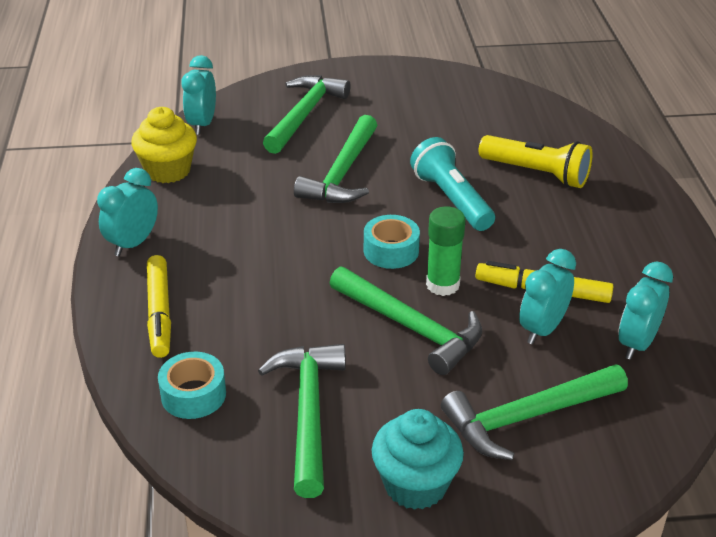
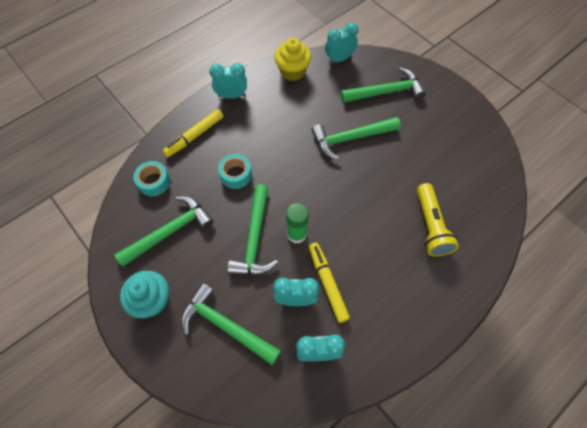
camera: 55 degrees right, 25 degrees up
(391, 251) = (305, 196): turquoise tape -> turquoise tape (236, 175)
(451, 199) = (370, 198): turquoise flashlight -> none

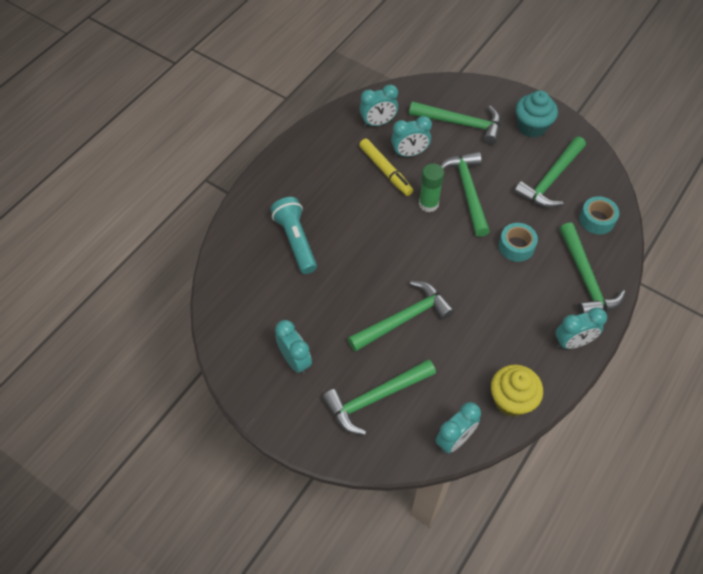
camera: 165 degrees right, 5 degrees down
(195, 136) = (586, 279): yellow marker -> green hammer
(430, 226) = (296, 241): yellow flashlight -> turquoise flashlight
(441, 128) = (295, 360): none -> turquoise clock

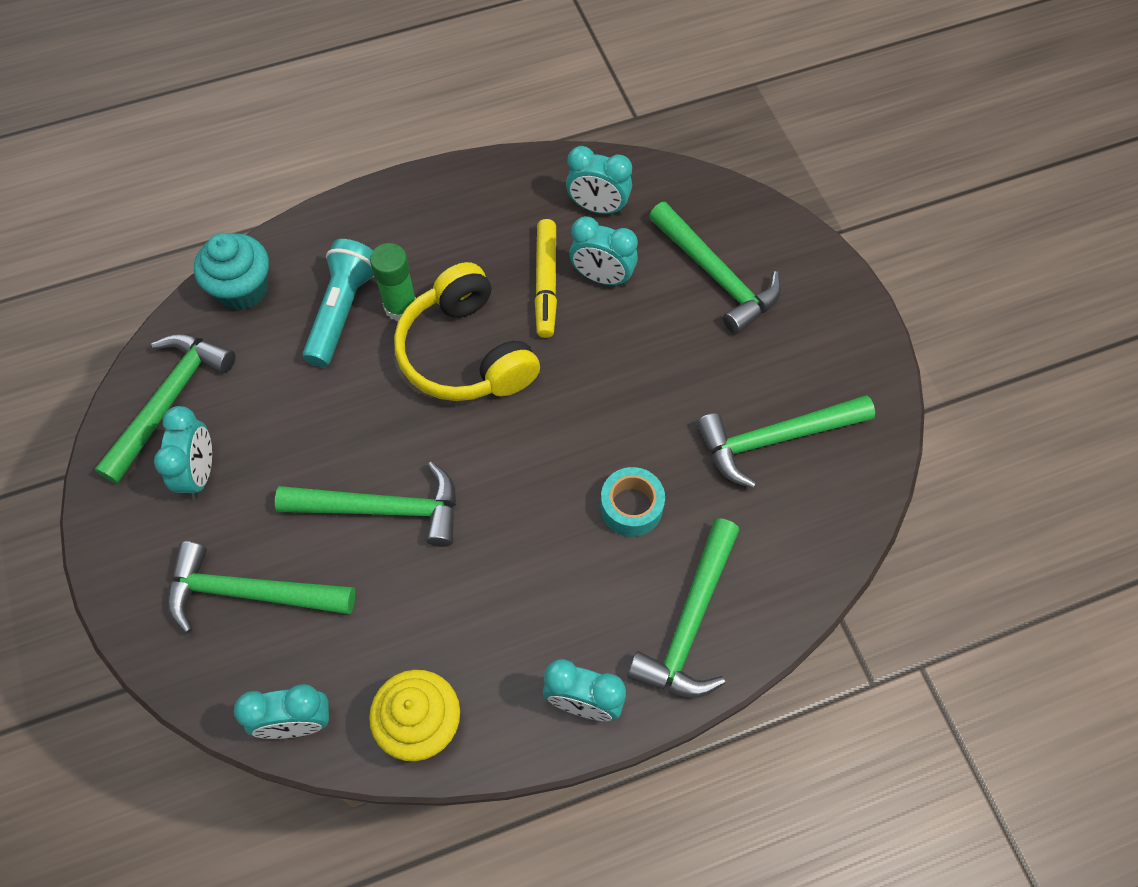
camera: 35 degrees right, 5 degrees up
(377, 224) = (466, 353): none -> yellow headphones
(428, 204) = (562, 367): green glue stick -> green glue stick (401, 307)
(467, 191) = (634, 381): green hammer -> green hammer (169, 401)
(532, 127) = (820, 341): turquoise cupcake -> turquoise cupcake (243, 289)
(596, 220) = (791, 544): turquoise tape -> none

